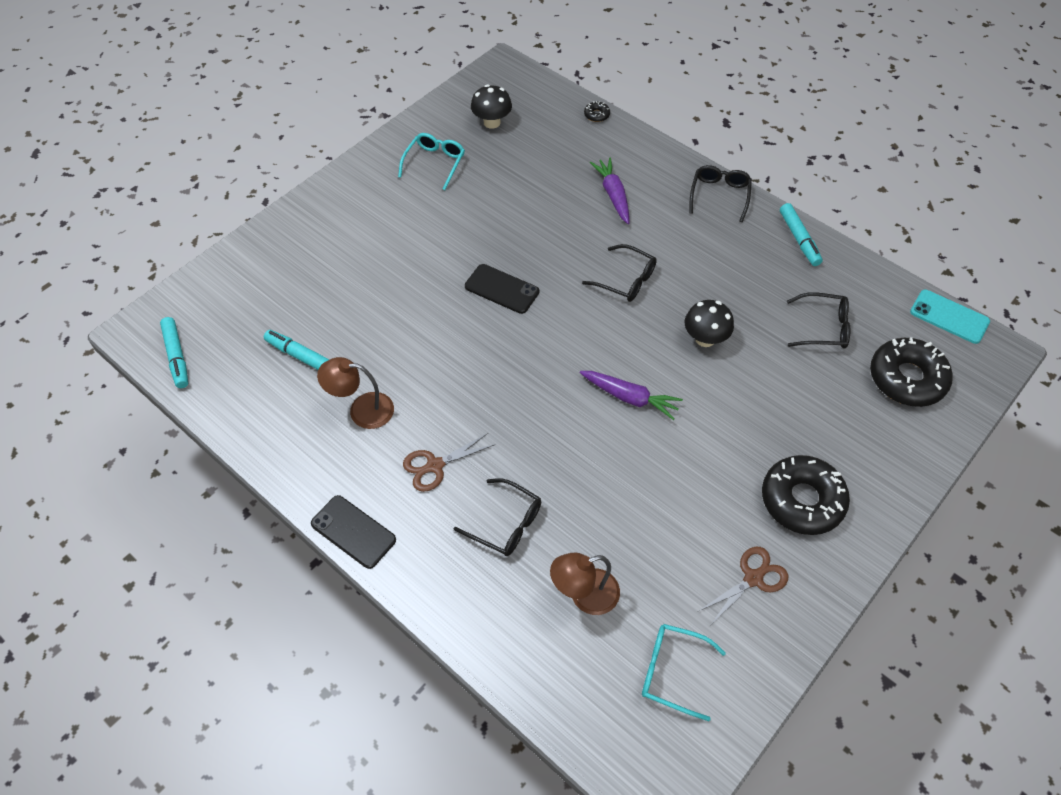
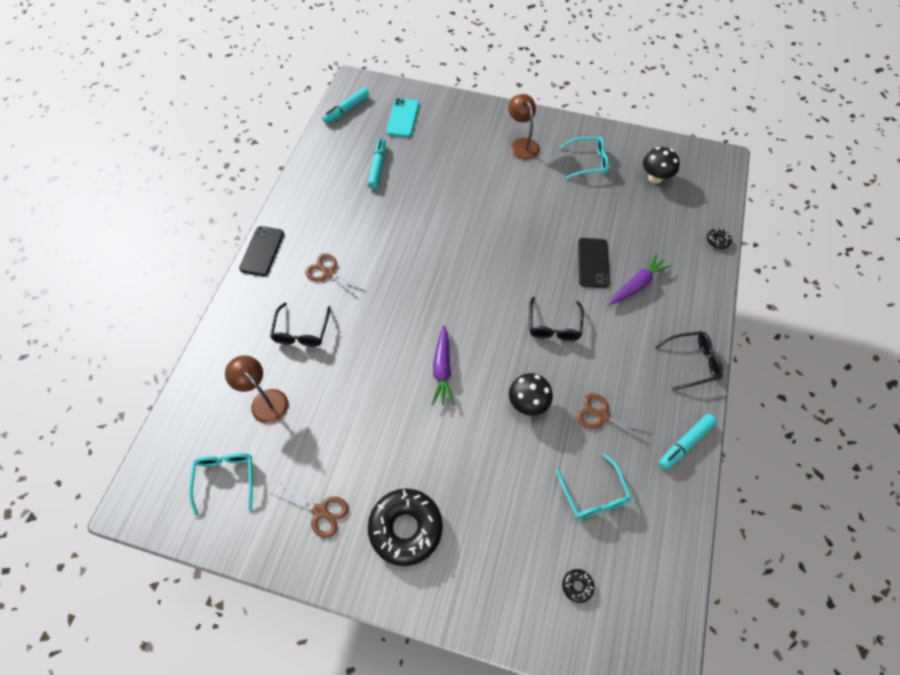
camera: 65 degrees right, 5 degrees up
(362, 410) = (352, 215): brown lamp -> brown lamp (522, 144)
(502, 289) = (496, 250): black phone -> black phone (593, 263)
(745, 286) = (602, 416): none -> brown scissors
(823, 327) = (594, 494): black glasses -> turquoise glasses
(907, 378) = (577, 586): black donut -> black donut, size x0.41
(949, 317) = (676, 610): turquoise phone -> turquoise phone (402, 118)

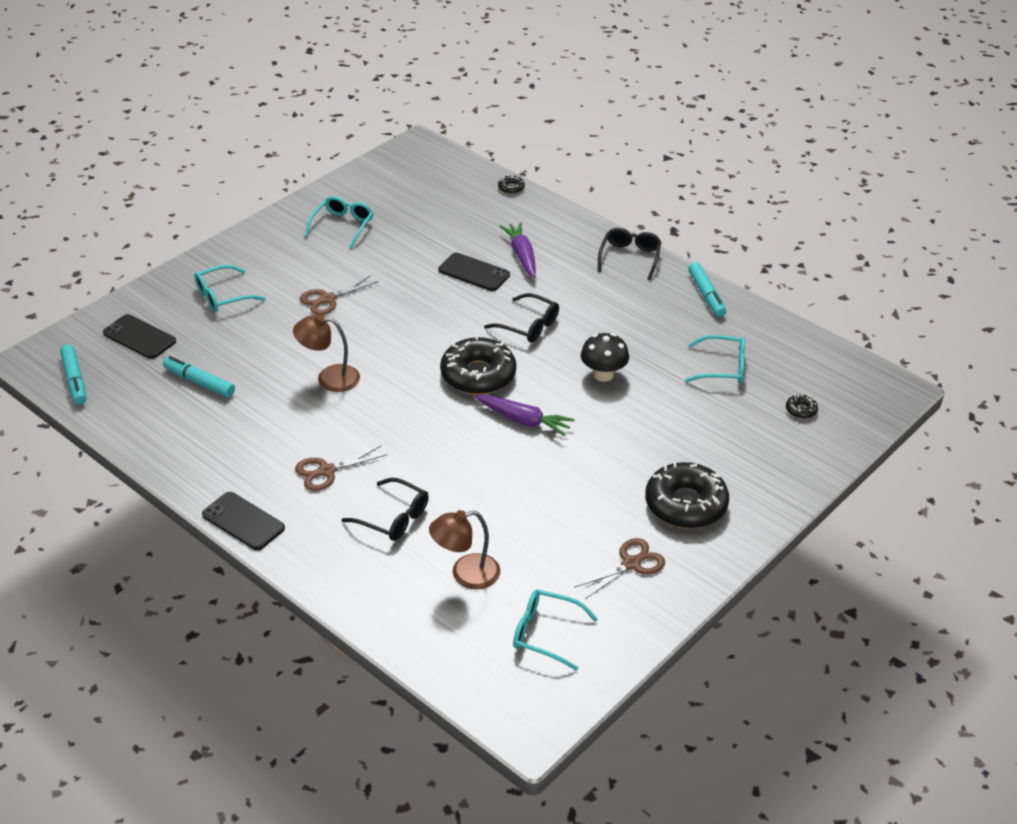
camera: 65 degrees left, 20 degrees down
(402, 118) = (139, 337): turquoise phone -> black phone
(468, 137) = (223, 296): none -> turquoise glasses
(476, 317) = (478, 375): none -> black donut
(522, 144) = (273, 261): brown lamp -> brown lamp (329, 378)
(602, 416) = (648, 333): brown scissors -> brown scissors (328, 299)
(655, 177) = (403, 192): black mushroom -> none

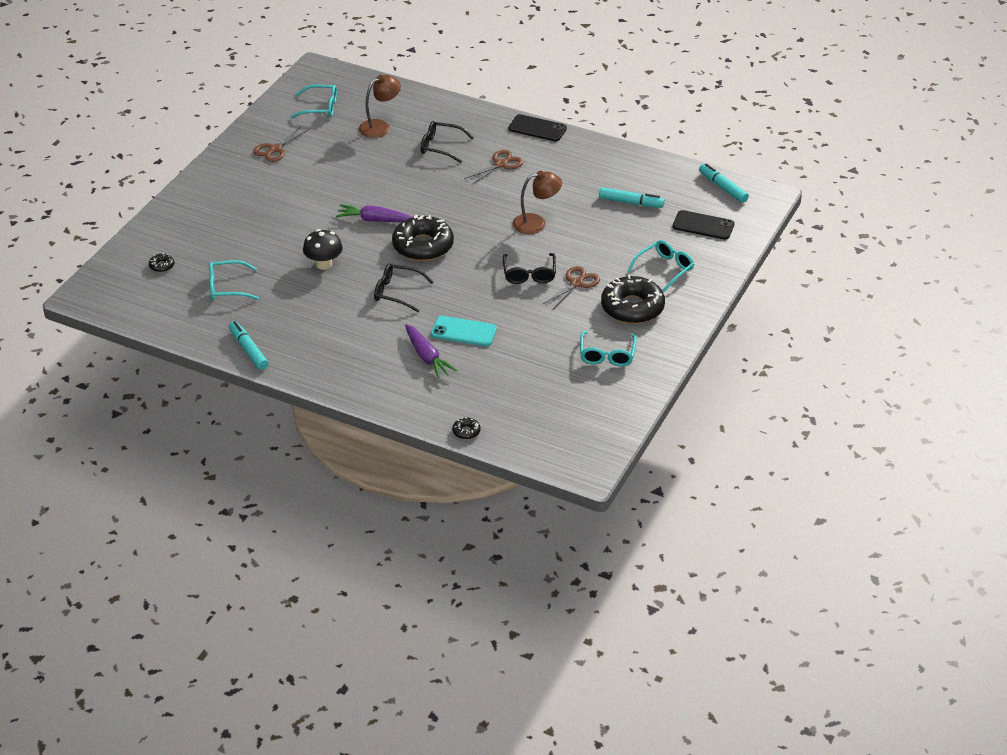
camera: 165 degrees right, 0 degrees up
(474, 272) = (463, 331): black phone -> turquoise phone
(629, 258) = (326, 374): black glasses -> black glasses (529, 274)
(685, 504) = (244, 188): black donut -> black donut (632, 307)

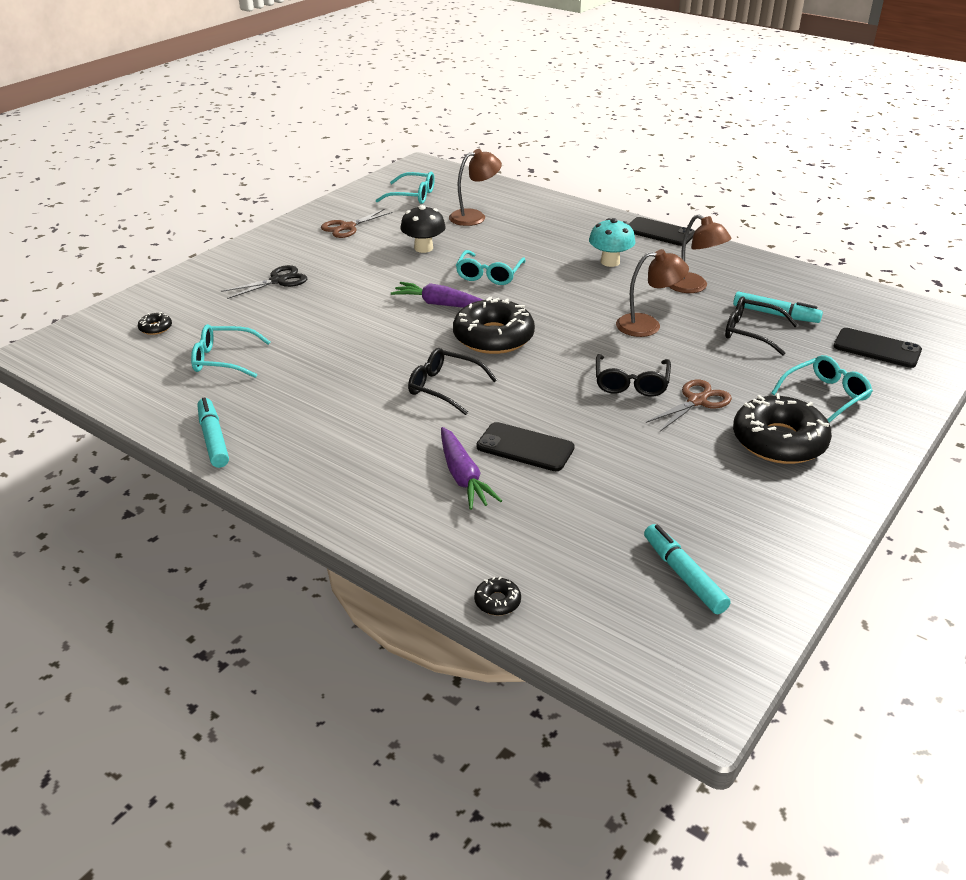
camera: 10 degrees right, 5 degrees down
(239, 211) = (278, 281): none -> black scissors
(324, 264) = (358, 345): black mushroom -> black mushroom (423, 248)
(441, 147) = (541, 240): black glasses -> black glasses (752, 332)
(463, 331) = (525, 447): turquoise phone -> black phone
(500, 164) = (610, 262): brown scissors -> turquoise mushroom
(568, 183) = (693, 287): none -> brown lamp
(607, 354) = (739, 504): turquoise glasses -> turquoise glasses (489, 274)
(723, 187) = (899, 309): turquoise marker -> turquoise marker (683, 575)

